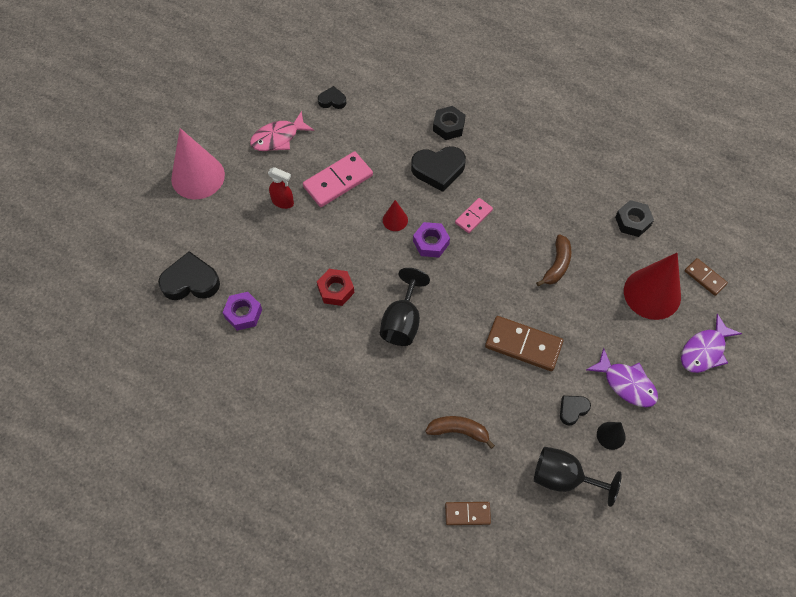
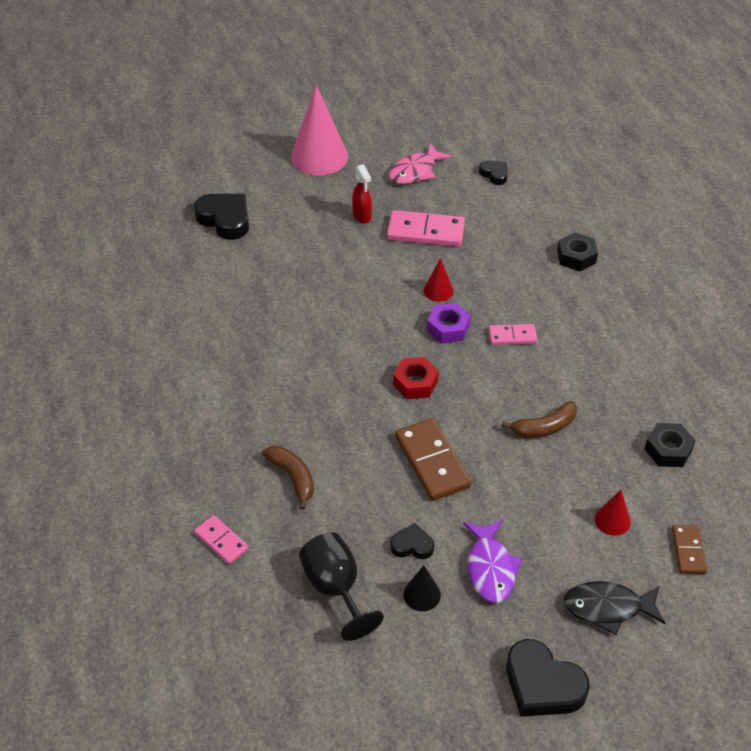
camera: 45 degrees right, 15 degrees down
(243, 313) = (235, 267): purple nut -> none
(278, 138) = (415, 171): pink fish -> pink fish turned 60 degrees counterclockwise
(336, 290) = (325, 303): red nut -> red nut (415, 383)
(402, 321) = (350, 365): black goblet -> none
(438, 170) = (524, 281): black heart -> black heart (542, 685)
(467, 514) = (221, 541): brown domino -> pink domino
(652, 293) = (612, 520): red cone -> red cone, size x0.47
(704, 350) = (607, 608): purple fish -> black fish

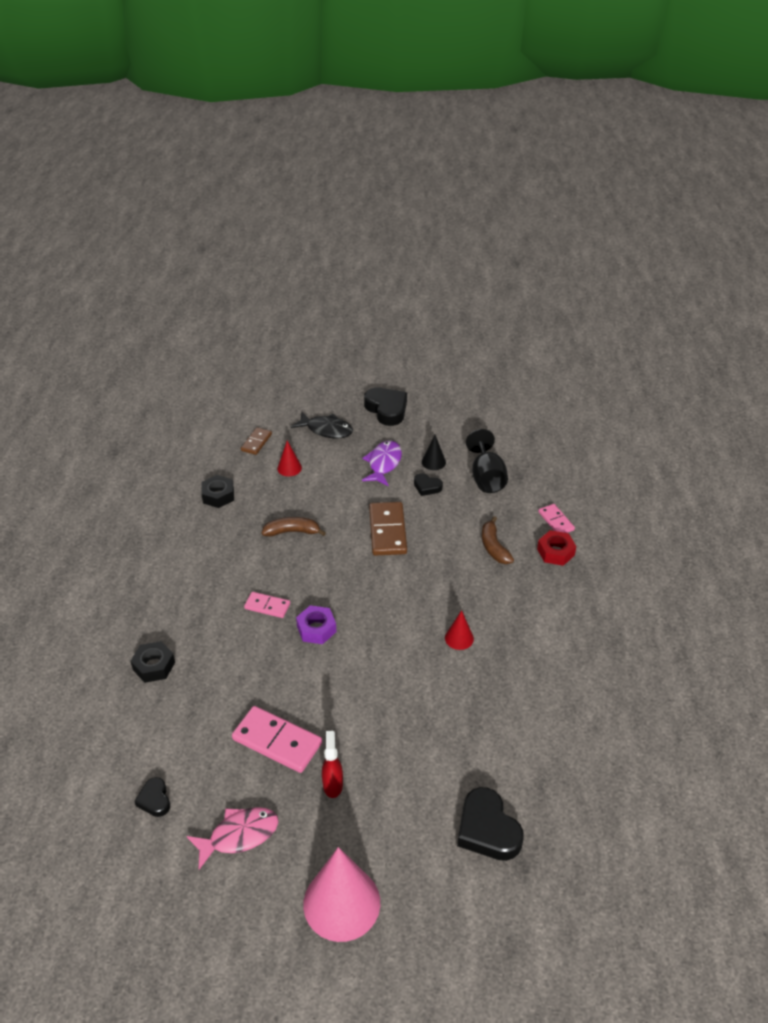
camera: 160 degrees left, 5 degrees down
(415, 383) = (370, 590): red nut -> red nut (555, 552)
(438, 290) = (303, 668): red cone -> red cone (459, 638)

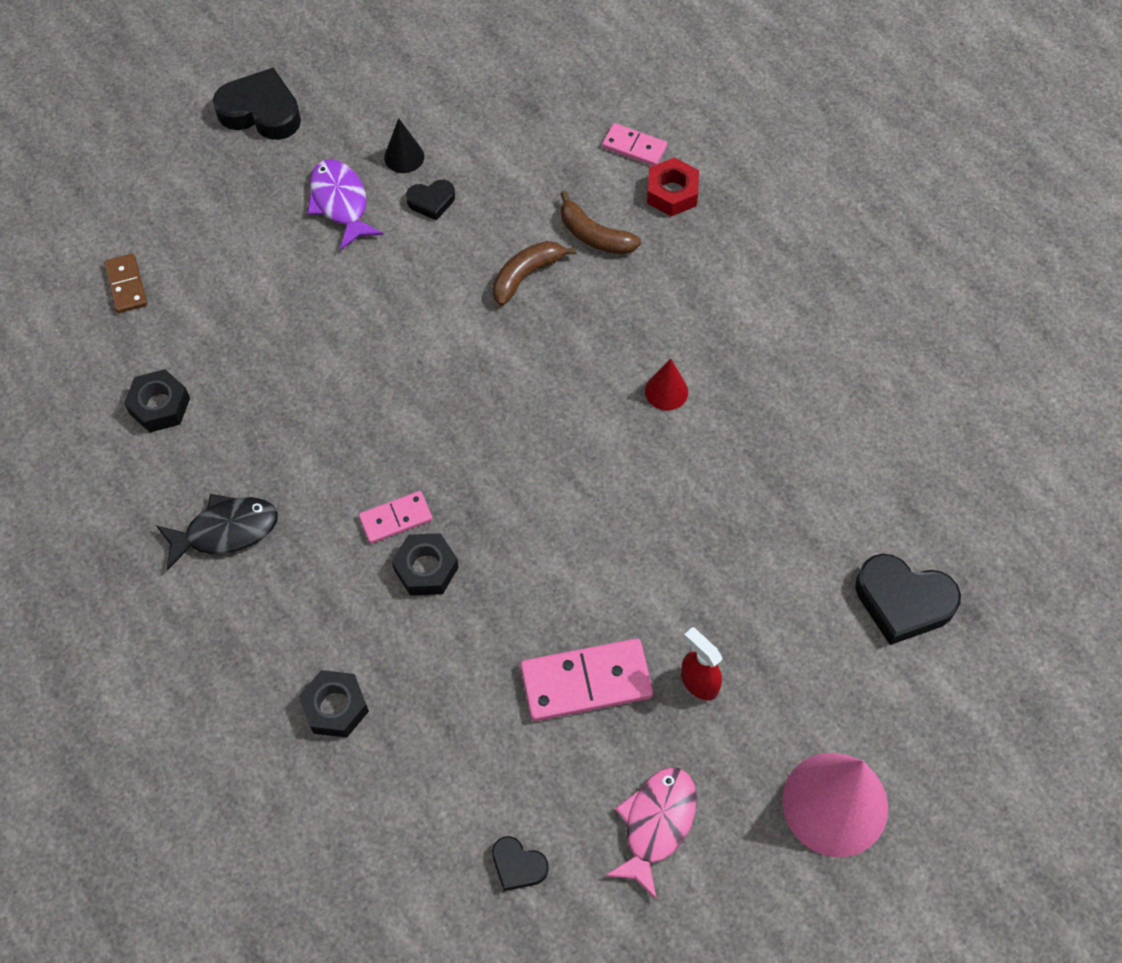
camera: 40 degrees left, 20 degrees up
(257, 636) = (426, 568): none -> black nut
(289, 468) = (216, 295): red cone -> none
(292, 532) = (320, 389): brown banana -> brown banana (526, 275)
(316, 629) = (488, 504): purple nut -> none
(326, 430) = (208, 199): black fish -> black fish (225, 531)
(387, 531) = (443, 302): brown domino -> none
(486, 478) = (494, 137): black goblet -> none

